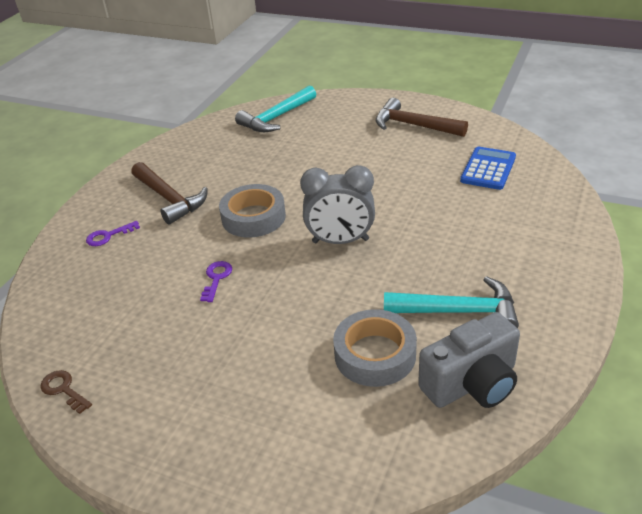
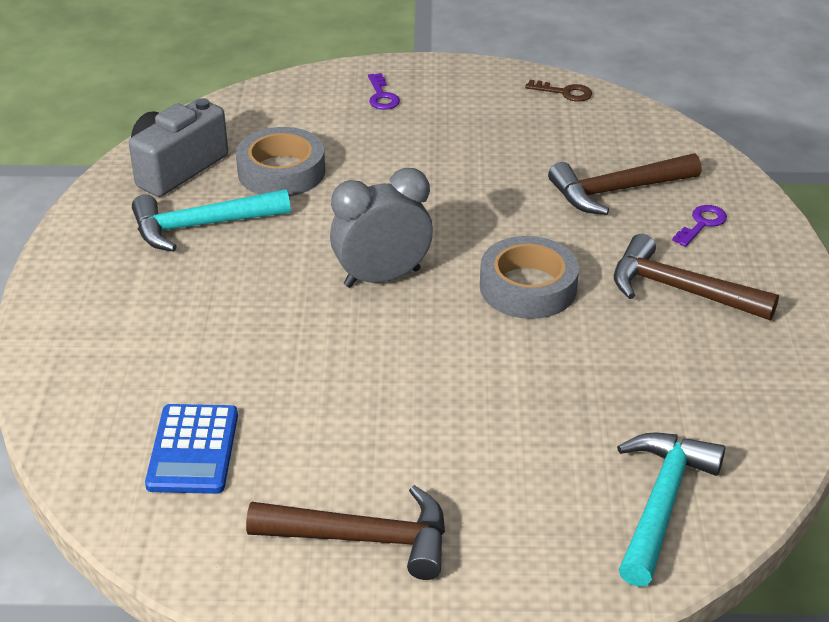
camera: 155 degrees right, 0 degrees up
(132, 272) = (617, 191): none -> brown hammer
(216, 278) = (508, 204): purple key -> purple key (382, 96)

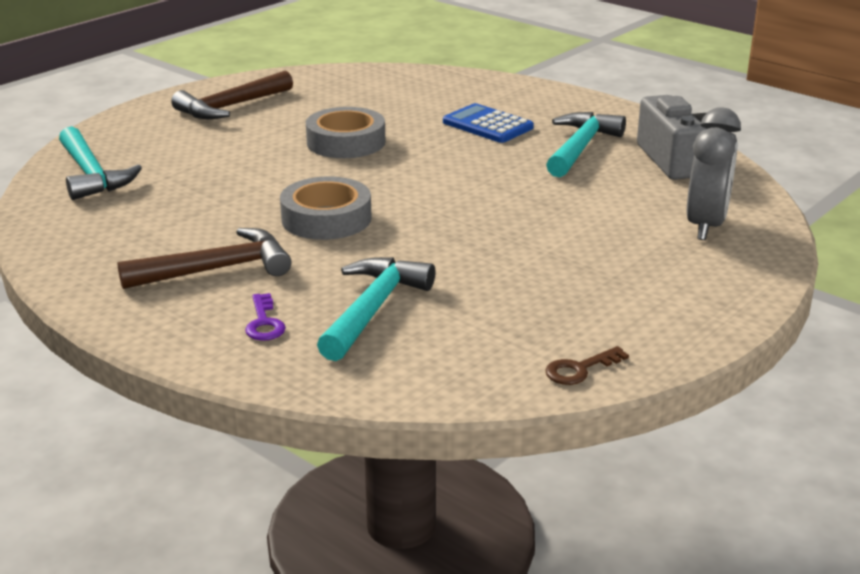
camera: 130 degrees right, 10 degrees down
(193, 450) = (365, 93): blue calculator -> blue calculator (487, 125)
(281, 171) = (617, 191): grey tape -> grey tape (346, 142)
(382, 96) = (696, 271): purple key -> none
(382, 278) = (424, 179): grey clock -> grey clock (705, 226)
(617, 191) = (373, 309): brown hammer -> turquoise hammer

